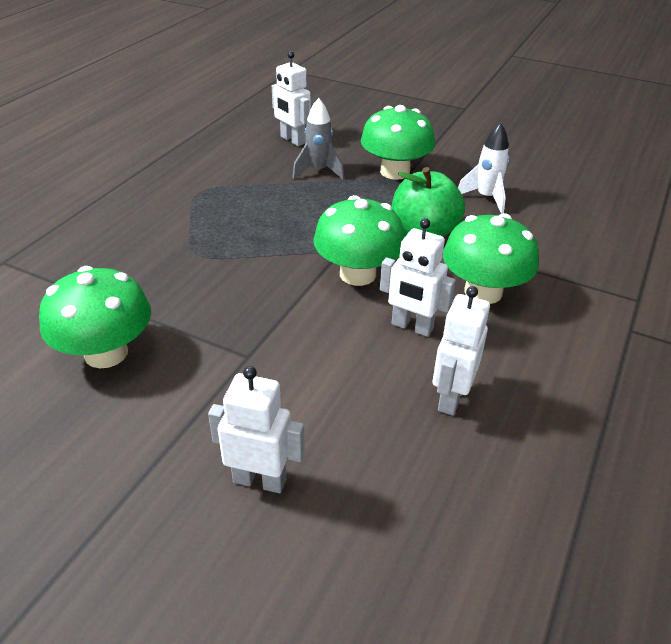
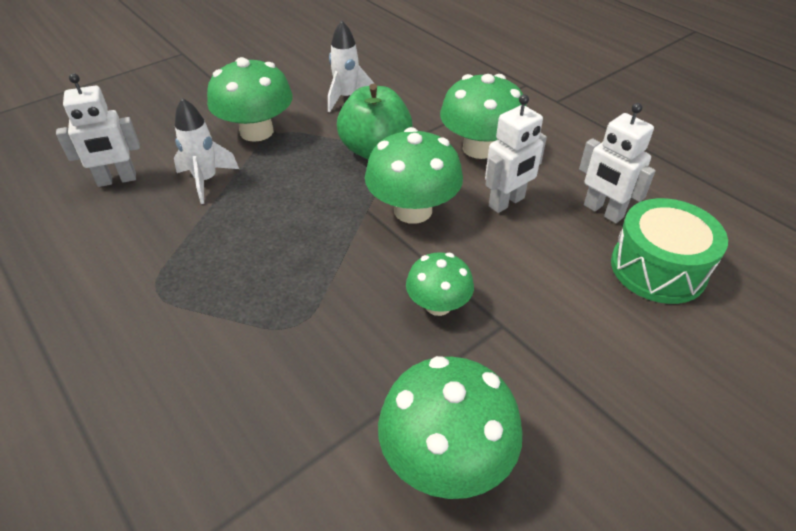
camera: 65 degrees left, 5 degrees up
(252, 315) = (438, 305): none -> green mushroom
(260, 480) = (675, 360): white robot -> none
(318, 171) = (206, 181): grey rocket -> white rocket
(386, 454) = (658, 268): none -> green drum

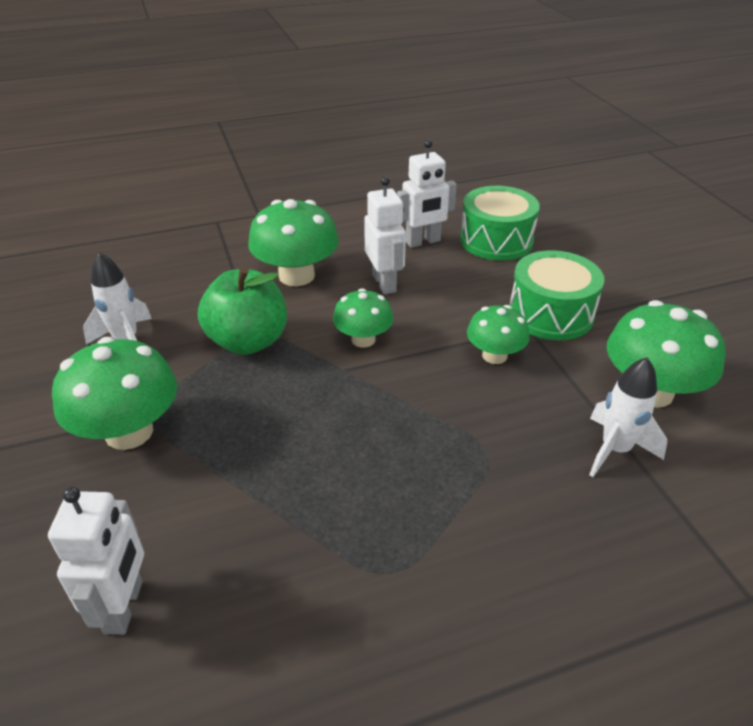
camera: 70 degrees left, 5 degrees down
(206, 181) = (201, 498): white rocket -> white rocket (615, 450)
(413, 210) = (363, 339): green mushroom -> green mushroom, size x0.60
(542, 341) = (551, 314): none -> green drum

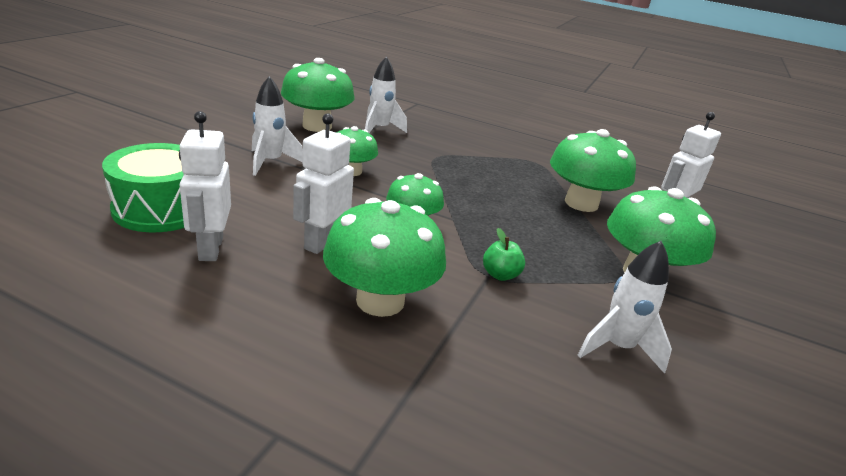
camera: 140 degrees left, 10 degrees down
(248, 341) = (500, 275): green apple -> green apple, size x0.45
(254, 509) = (581, 203): none -> green mushroom
(423, 242) = (210, 248): white robot -> white robot turned 120 degrees counterclockwise
(551, 314) = (270, 162): green drum -> white rocket

